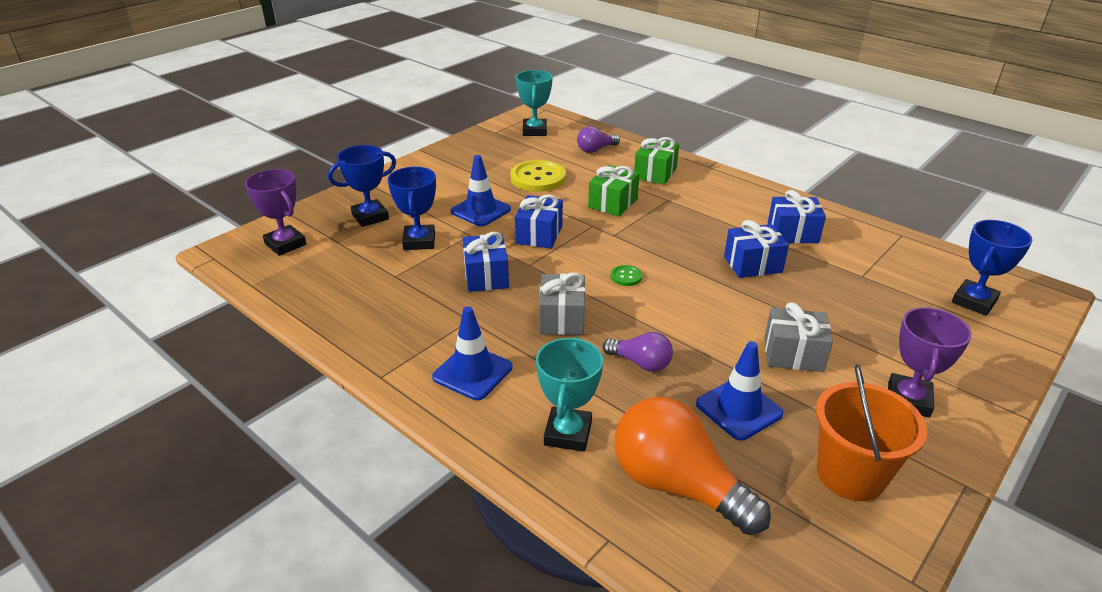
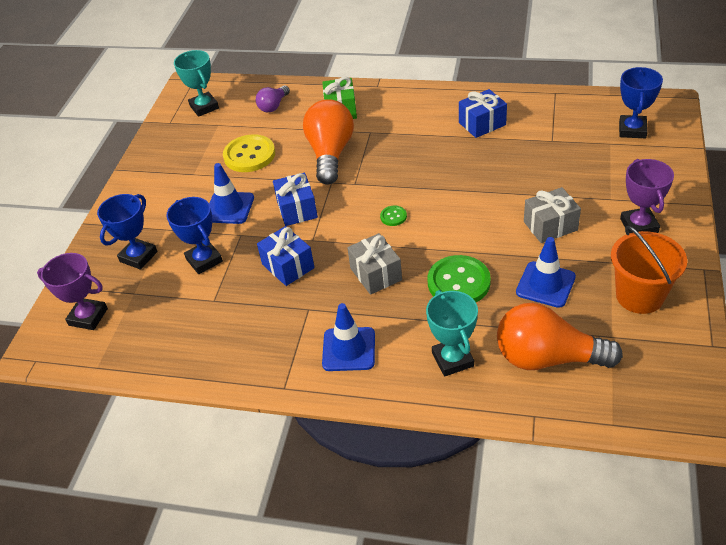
camera: 25 degrees left, 10 degrees up
(613, 203) = (330, 154): green gift -> orange light bulb
(641, 363) = (458, 282): purple light bulb -> green button
(753, 264) = (474, 164): blue gift -> none

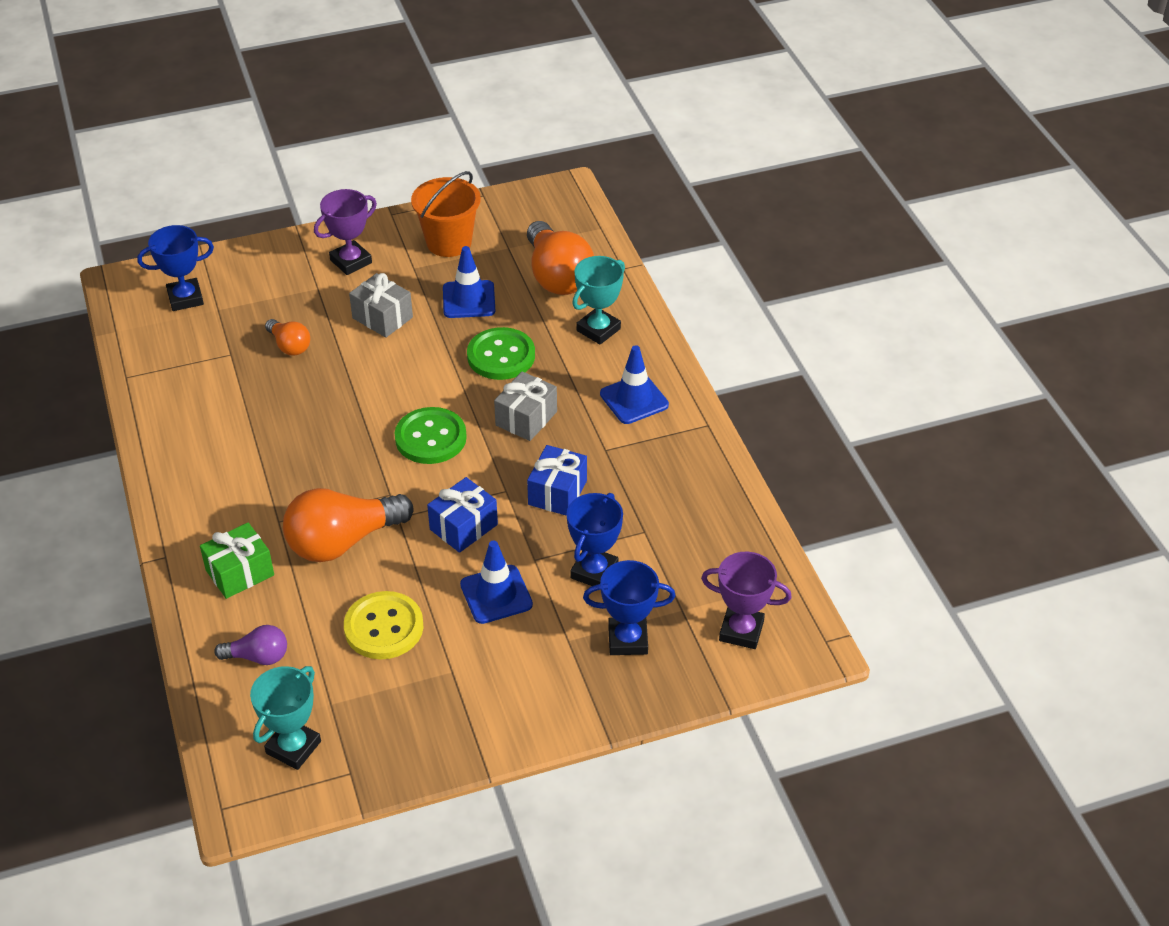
camera: 125 degrees left, 0 degrees up
(88, 317) = (741, 631): purple trophy -> purple trophy turned 60 degrees counterclockwise
(393, 216) = (430, 438): green button -> green button, size x2.16
(482, 124) = (219, 421): blue gift -> none
(544, 169) = (289, 346): none -> orange light bulb

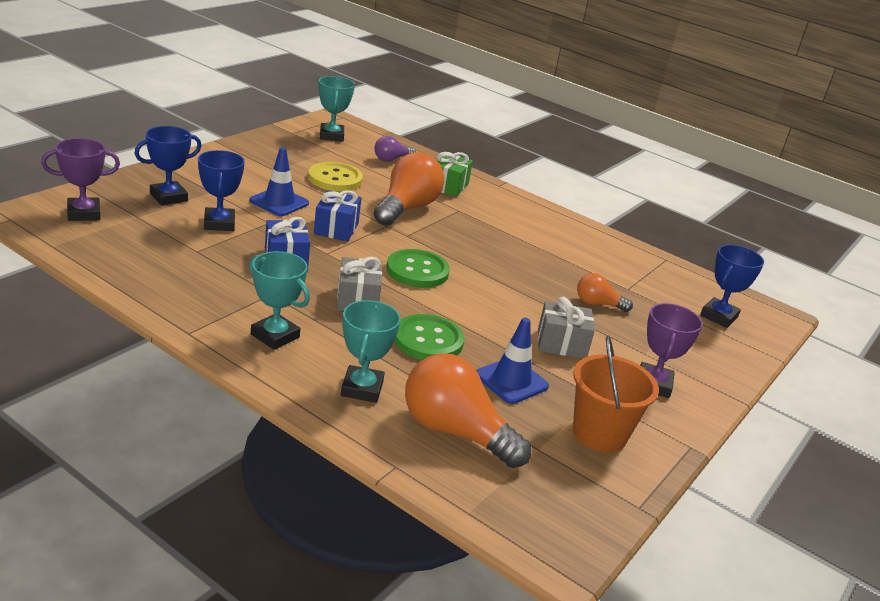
camera: 140 degrees right, 15 degrees down
(634, 399) = (275, 336): blue traffic cone -> turquoise trophy

